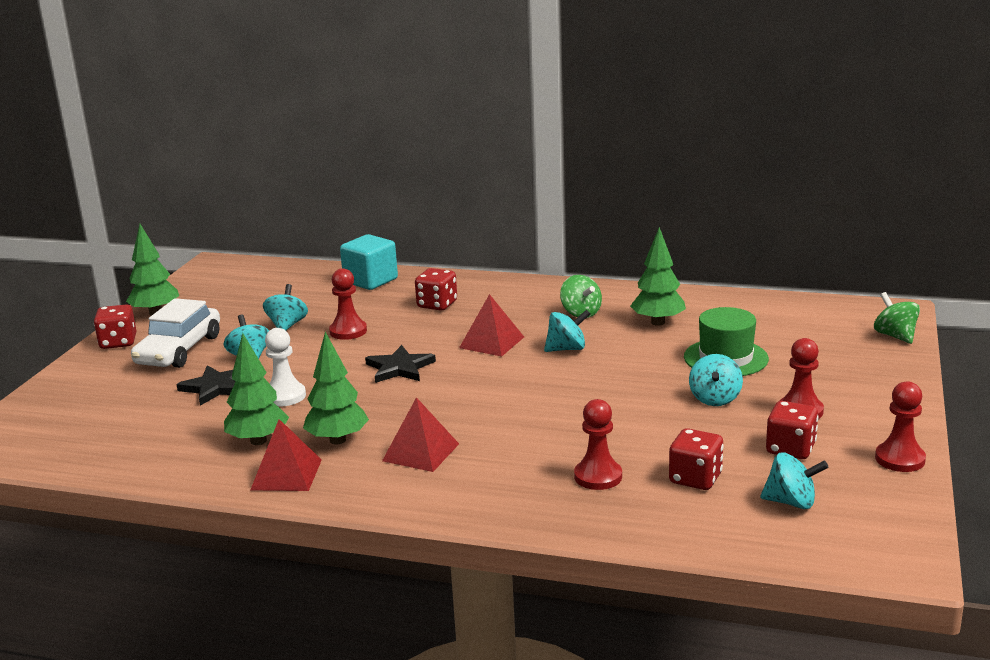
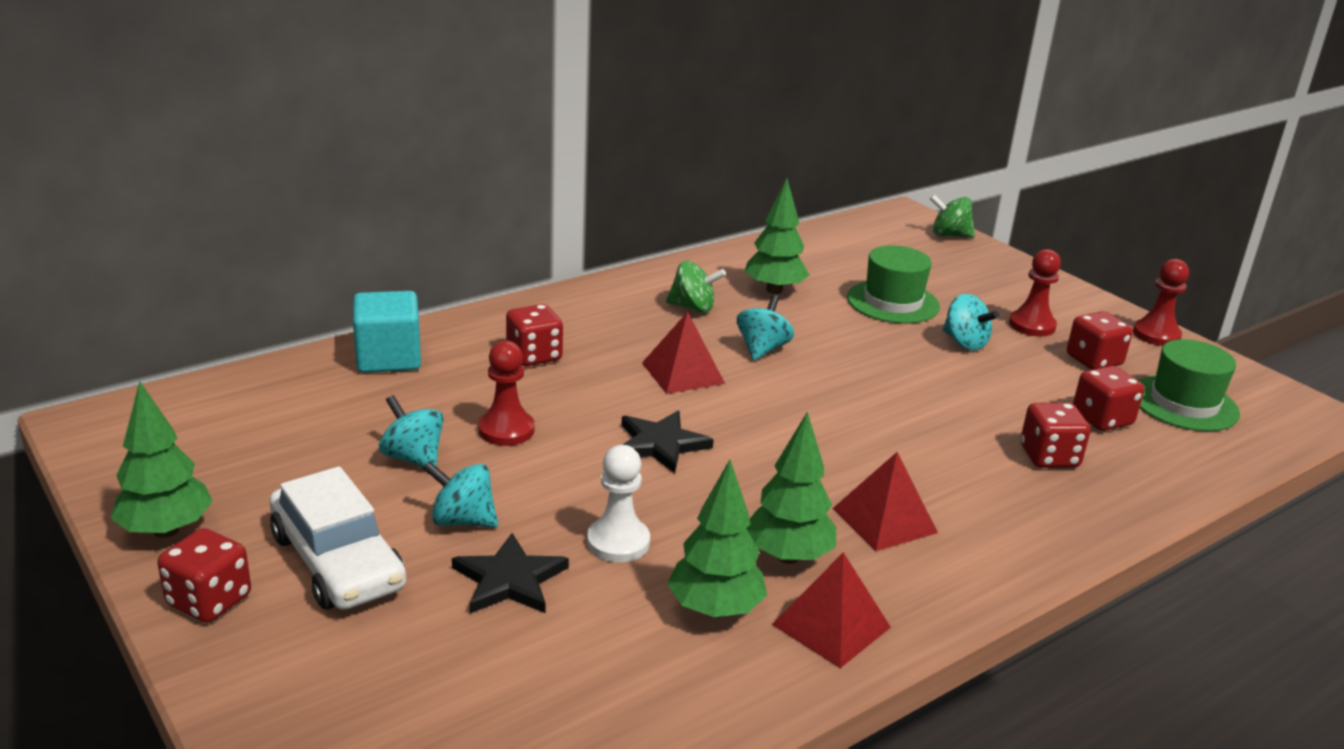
camera: 55 degrees left, 5 degrees up
(598, 476) = (1049, 457): red pawn -> red dice
(791, 502) = (1184, 403): turquoise spinning top -> green hat

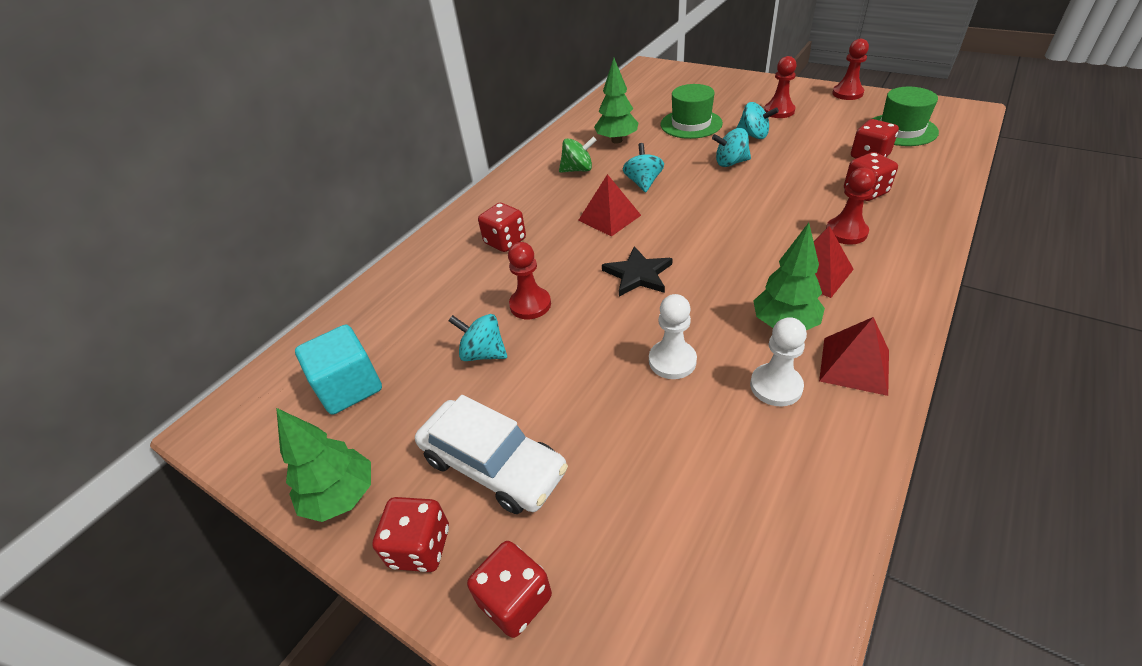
camera: 15 degrees left, 15 degrees up
(388, 358) = (407, 281): turquoise cube -> turquoise cube (349, 387)
(462, 520) = (556, 389): turquoise spinning top -> turquoise spinning top (730, 163)
(509, 580) = (625, 424): black star -> none
(715, 610) = (776, 386): green tree -> white pawn
(949, 235) = (684, 71): green spinning top -> none
(972, 491) = (846, 232): none -> red pawn
(1094, 360) = (831, 121): red dice -> red dice (515, 600)

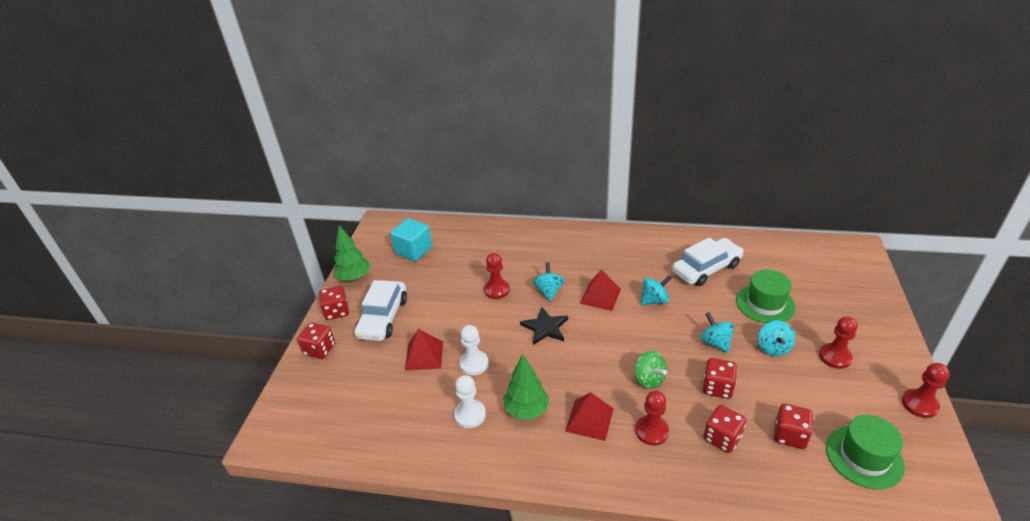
camera: 65 degrees right, 5 degrees down
(483, 353) = (452, 286): turquoise spinning top -> turquoise spinning top (549, 291)
(505, 241) = (549, 258): red dice -> red dice (717, 387)
(578, 170) = (651, 262): green spinning top -> green spinning top (649, 379)
(616, 140) = (706, 268): green tree -> white car
(854, 365) = (501, 451): red pyramid -> red pyramid (424, 355)

